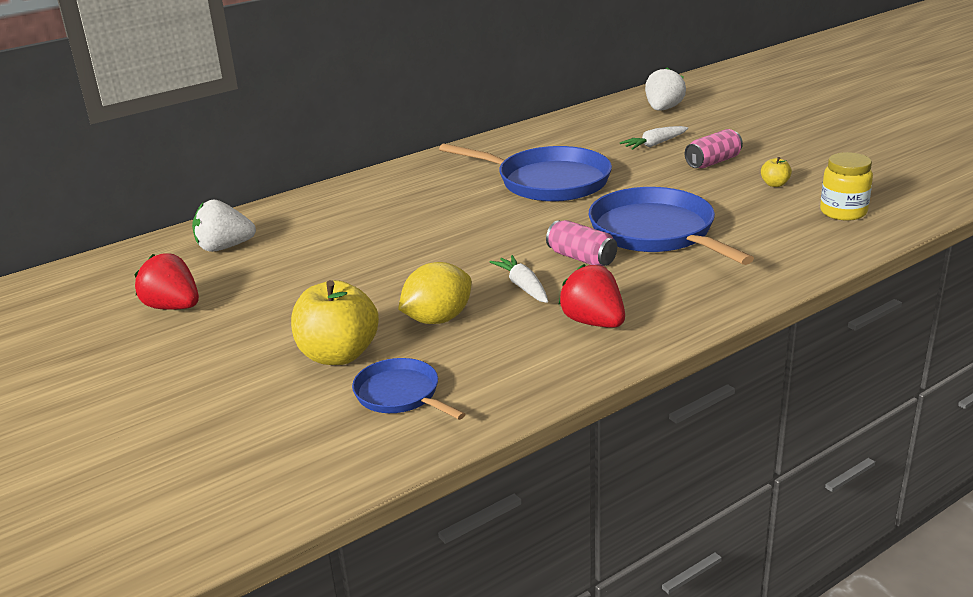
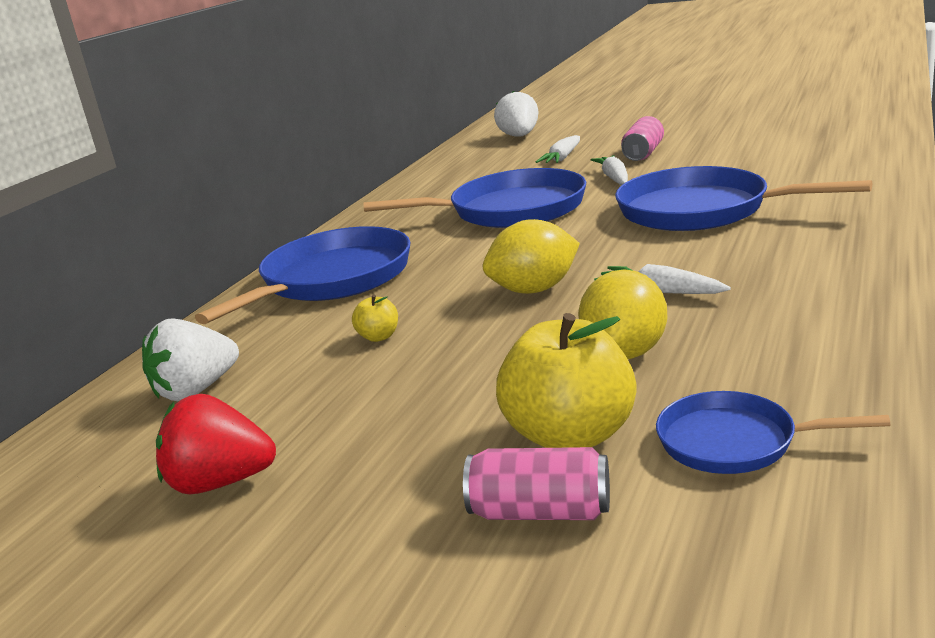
camera: 30 degrees left, 5 degrees down
(376, 197) = (332, 279): none -> blue pan
(462, 254) = (534, 290): none -> yellow lemon
(581, 258) = (671, 250): pink can -> pink can (540, 512)
(593, 322) = (798, 292): red strawberry -> none
(654, 179) = (614, 178): none -> white carrot
(774, 184) = (730, 151): yellow apple -> yellow apple (379, 337)
(843, 212) = (829, 150): yellow jar -> none

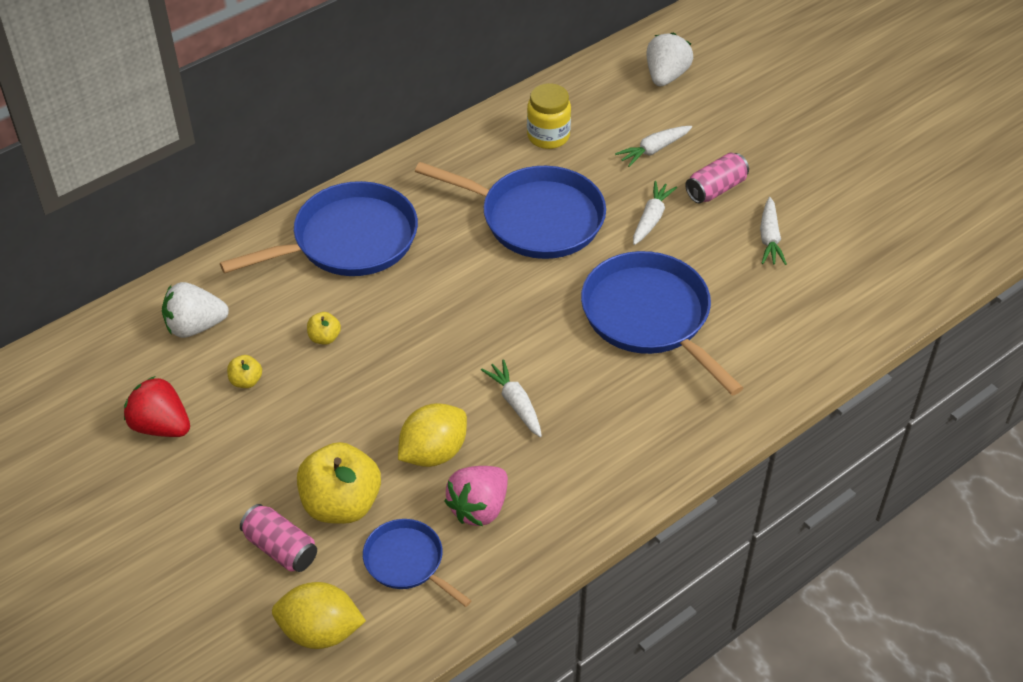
camera: 25 degrees right, 25 degrees up
(312, 400) = (246, 381): none -> yellow apple
(461, 181) = (548, 136): none -> yellow jar
(534, 290) = (451, 347): yellow lemon -> yellow lemon (320, 631)
(727, 154) = (769, 238): none -> white carrot
(745, 365) = (479, 508): none -> pink strawberry

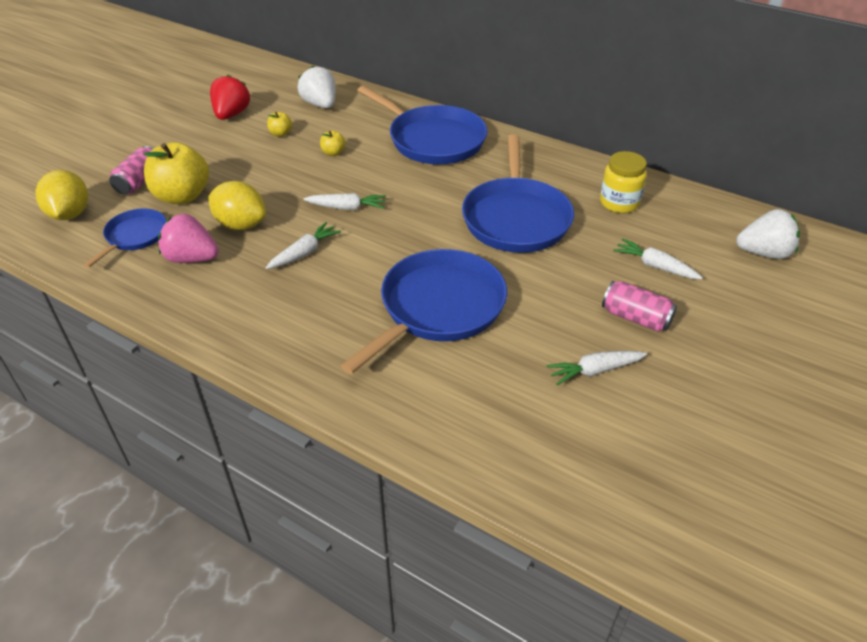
camera: 70 degrees right, 5 degrees down
(651, 219) = (563, 283): white carrot -> white carrot (347, 208)

